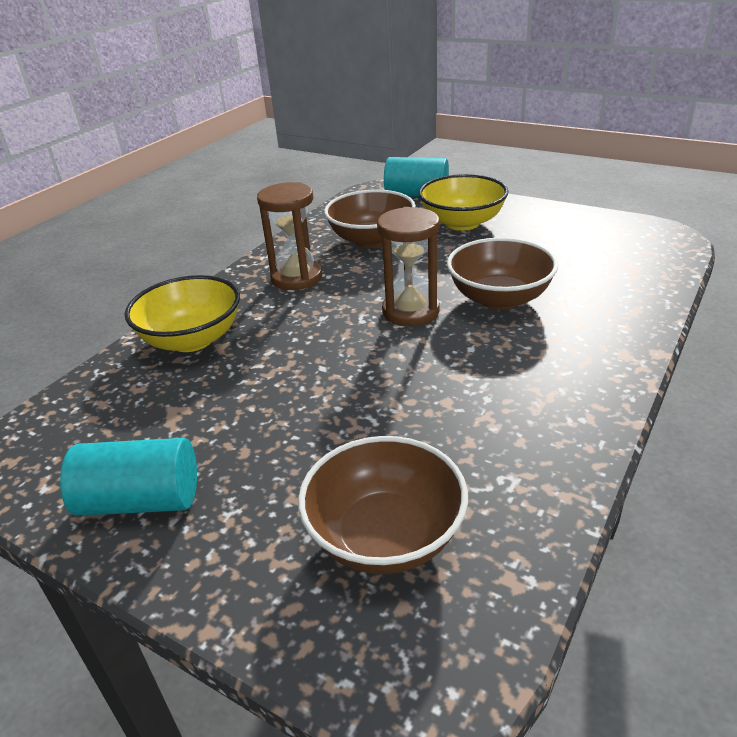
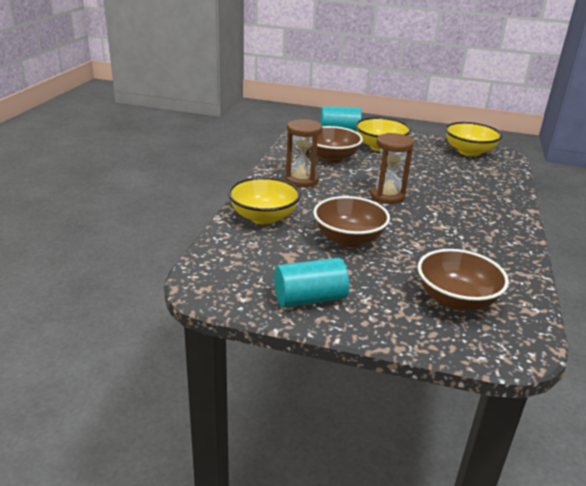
camera: 20 degrees left, 5 degrees down
(499, 298) = (432, 187): brown bowl -> brown bowl (348, 239)
(609, 233) = (469, 152): none -> yellow bowl

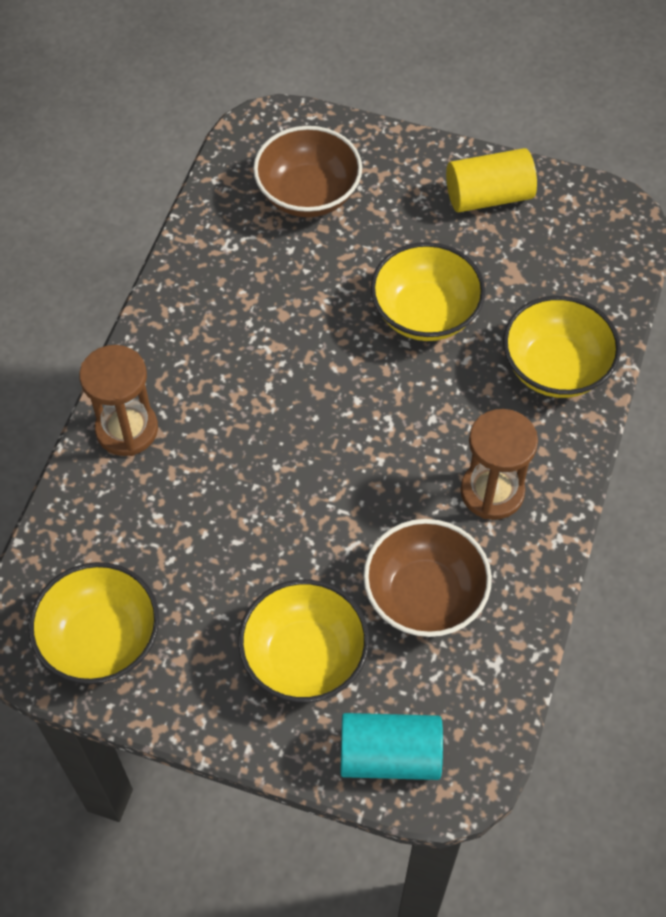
camera: 175 degrees left, 30 degrees up
(309, 299) = (488, 196): turquoise cylinder -> yellow cylinder
(348, 239) = (425, 313): brown bowl -> yellow bowl
(387, 196) = (338, 437): brown hourglass -> brown hourglass (127, 429)

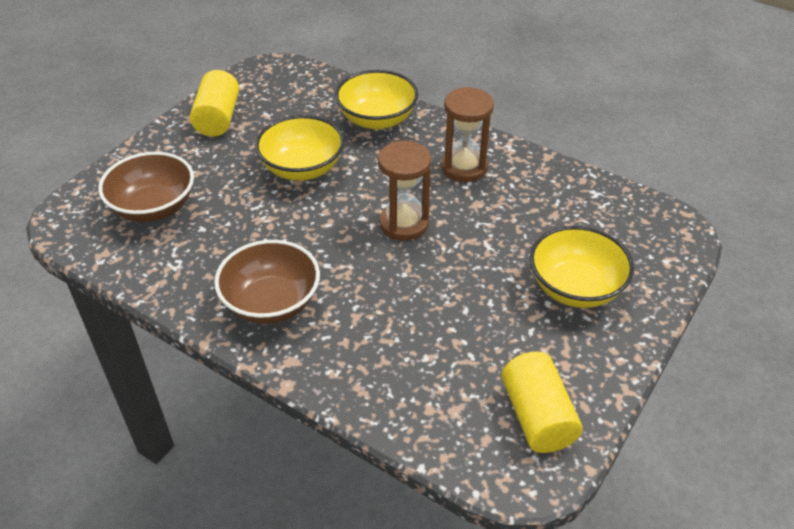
camera: 75 degrees left, 15 degrees down
(101, 640) = (537, 416): yellow bowl -> yellow cylinder
(127, 429) = (331, 364): brown hourglass -> brown hourglass (404, 223)
(389, 755) = (659, 257): turquoise cylinder -> none
(424, 595) = (537, 215): brown bowl -> brown bowl (271, 303)

